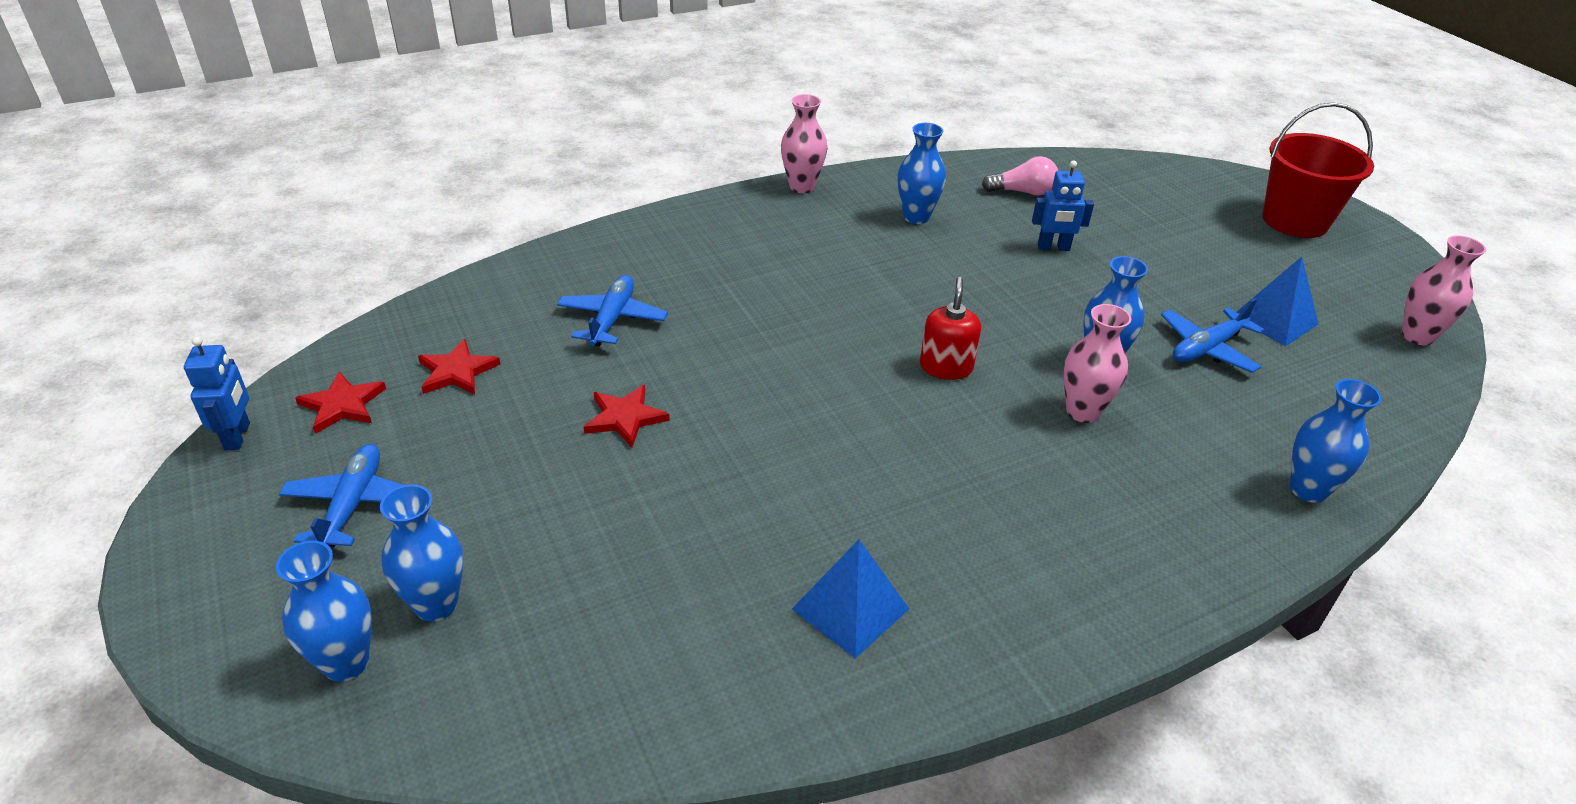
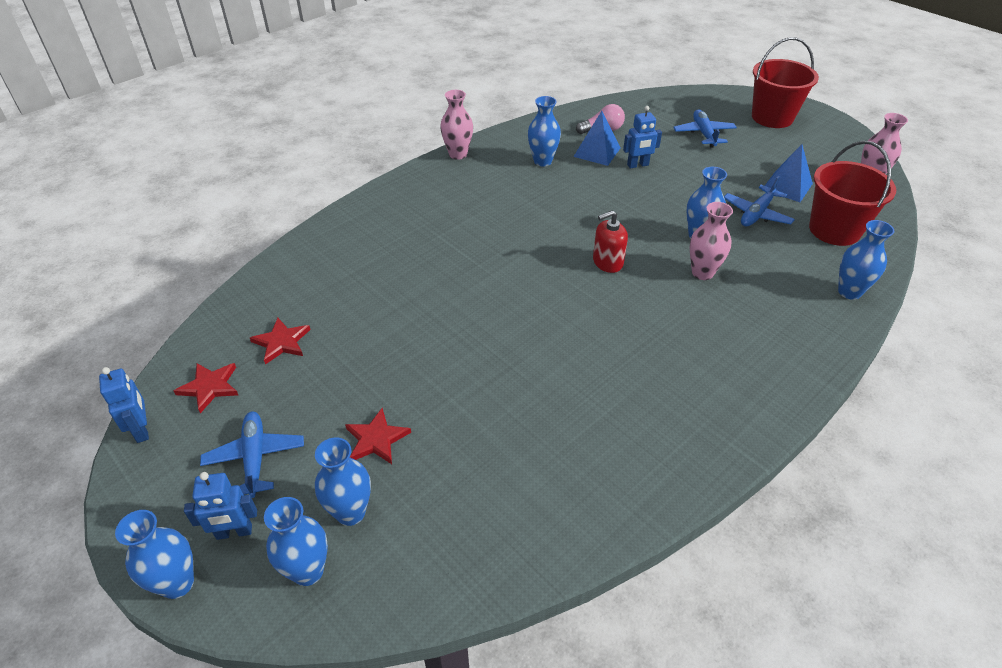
camera: 15 degrees left, 5 degrees up
(184, 632) = (177, 583): none -> blue vase
(282, 589) = (234, 532): none -> blue robot
(612, 319) = (373, 278): blue plane -> blue plane (703, 134)
(625, 418) = (416, 347): red star -> red star (376, 439)
(850, 609) = (620, 439): blue pyramid -> blue pyramid (597, 152)
(946, 367) = (607, 262): red soap dispenser -> red soap dispenser turned 105 degrees counterclockwise
(1324, 396) = (834, 230): none -> red bucket

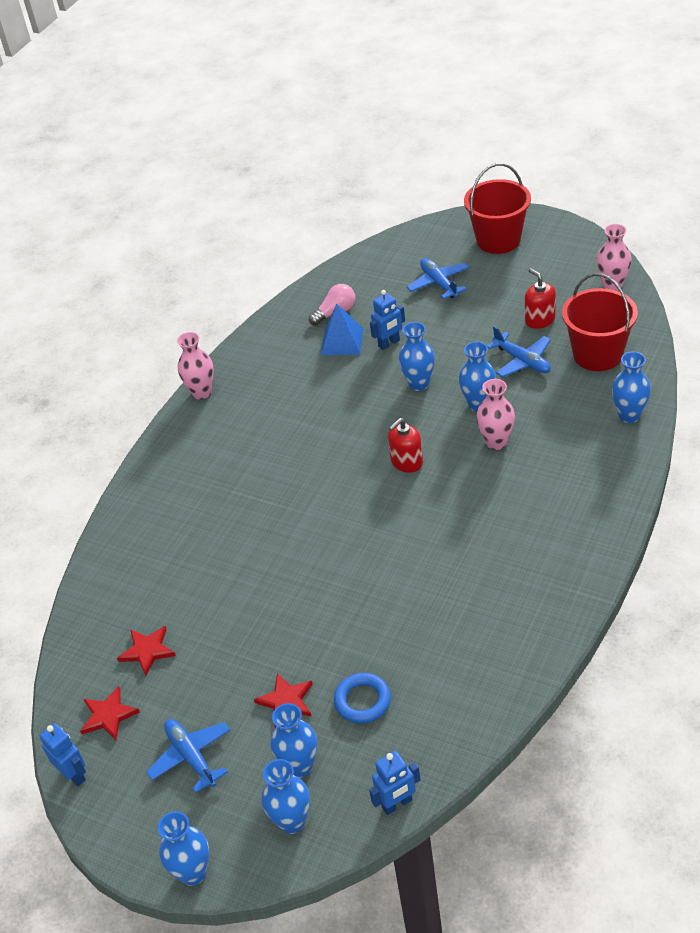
camera: 15 degrees left, 0 degrees up
(234, 532) = (213, 819): blue robot -> blue robot (397, 804)
(451, 469) = (362, 701): none -> blue ring
(542, 161) = (292, 371): blue vase -> blue vase (419, 384)
(756, 214) = (522, 361): blue plane -> blue plane turned 60 degrees counterclockwise
(787, 186) = (540, 320): blue pyramid -> red soap dispenser

